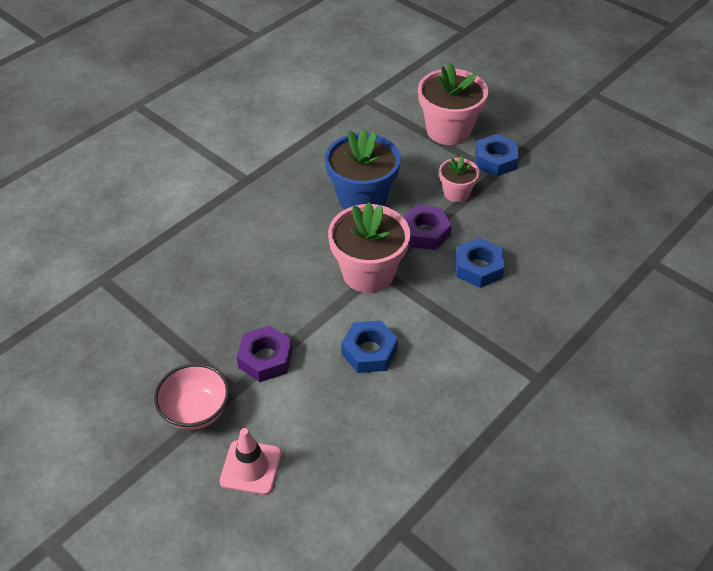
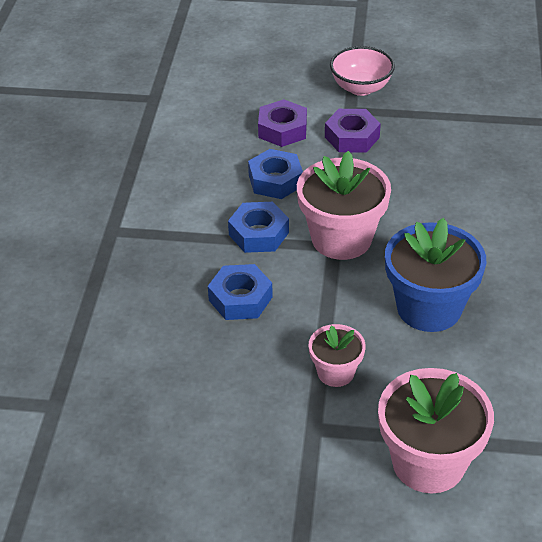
camera: 145 degrees right, 5 degrees down
(251, 467) = (286, 81): pink traffic cone -> none
(425, 232) = (326, 306): purple nut -> purple nut (282, 129)
(495, 160) = (328, 448): blue nut -> blue nut (258, 234)

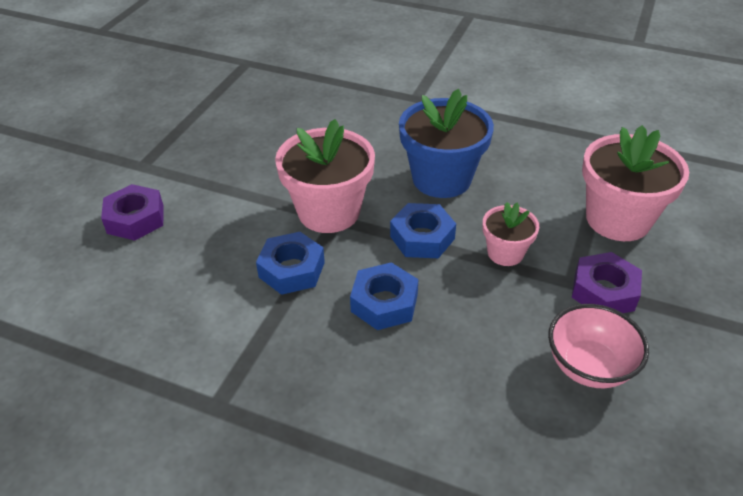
camera: 75 degrees left, 0 degrees up
(275, 180) = (215, 241): blue nut -> blue nut (422, 237)
(352, 137) = (184, 173): purple nut -> purple nut (604, 291)
(361, 88) = (113, 151): pink bowl -> pink bowl (589, 366)

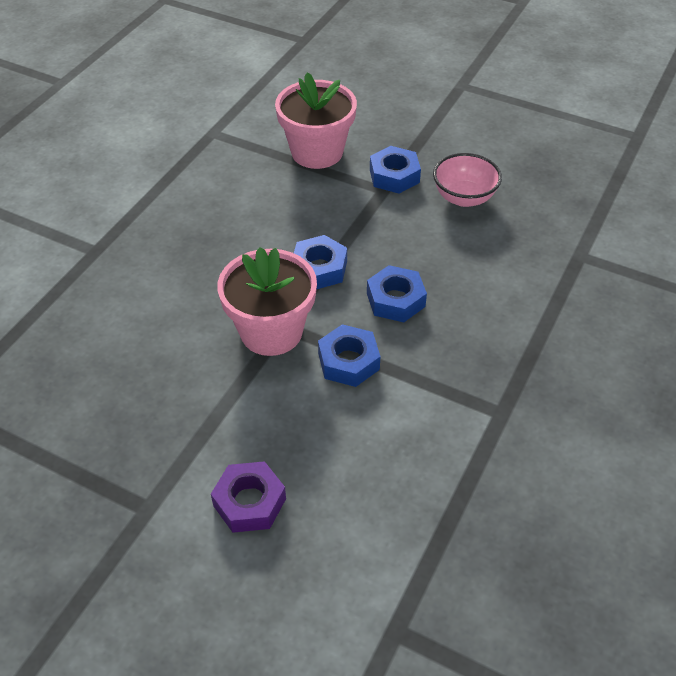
camera: 85 degrees left, 5 degrees up
(441, 179) = (240, 246): blue flower pot -> none
(505, 253) = (346, 220): pink flower pot -> none
(604, 291) = (394, 176): purple nut -> blue nut

